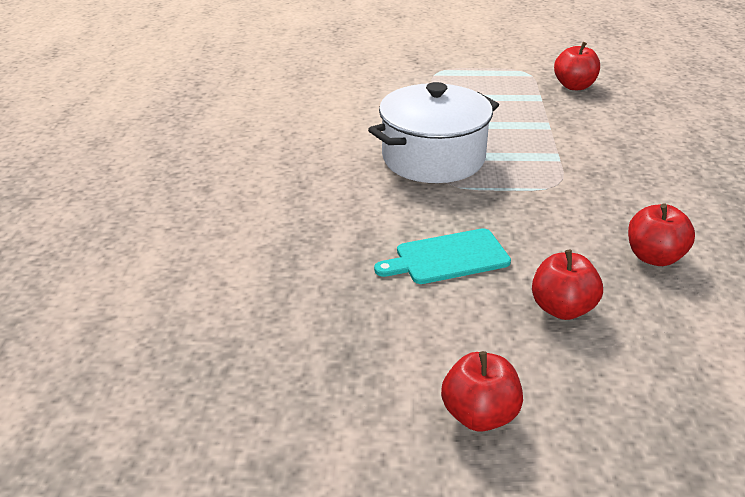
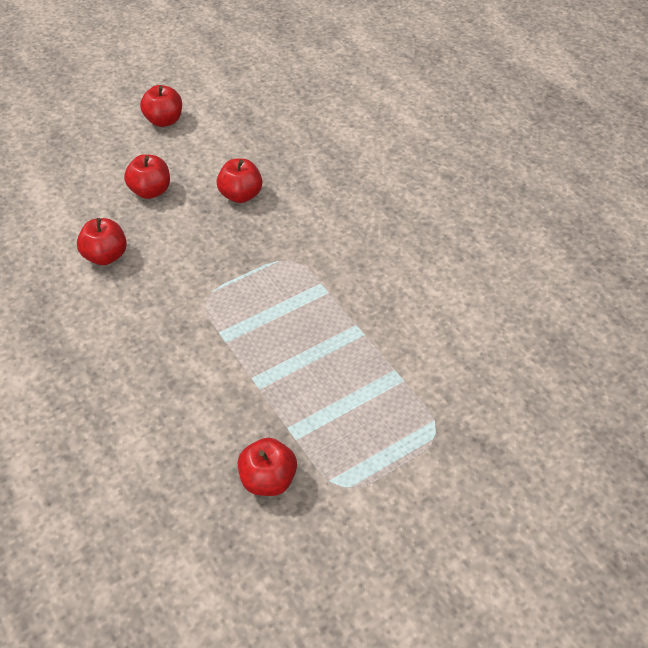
camera: 145 degrees right, 15 degrees up
(433, 158) = (323, 282): white pot -> none
(447, 258) = (241, 195): turquoise cutting board -> red apple

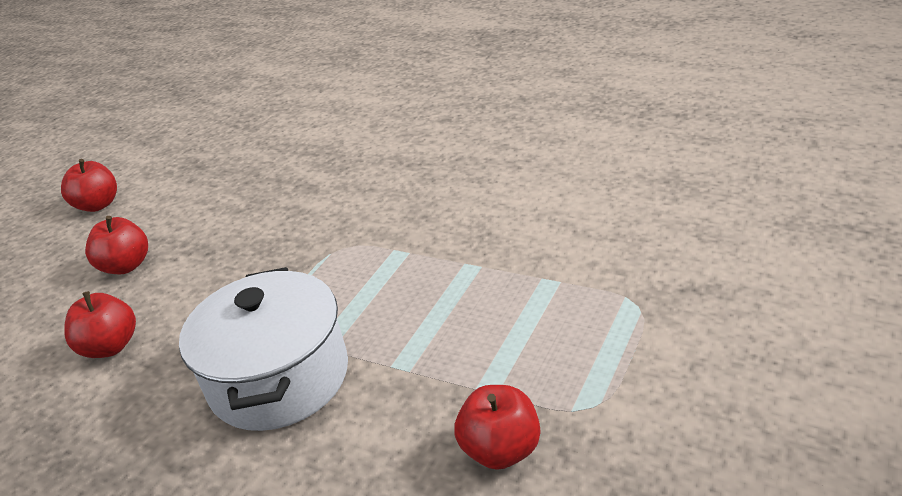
camera: 25 degrees left, 15 degrees down
(183, 344) = (279, 378): none -> white pot
(241, 195) = (239, 223): red apple -> none

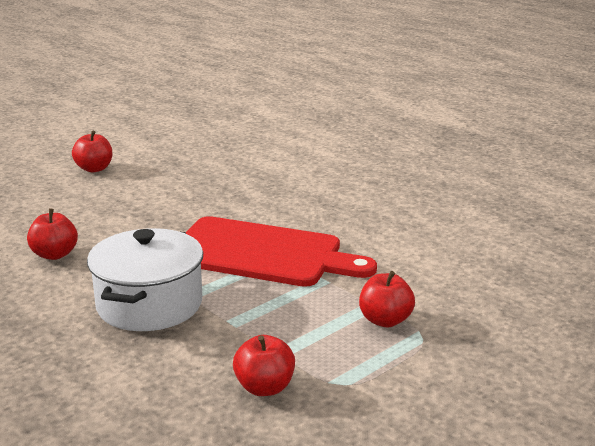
camera: 15 degrees right, 10 degrees down
(126, 266) = (91, 211): red apple -> red apple (385, 320)
(376, 255) = (262, 253): none -> red cutting board

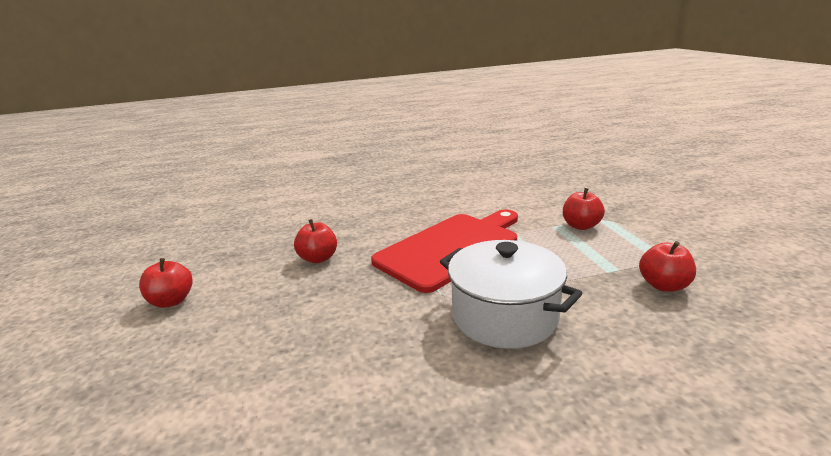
camera: 60 degrees left, 0 degrees up
(54, 254) = (350, 360): red apple -> red apple (318, 258)

